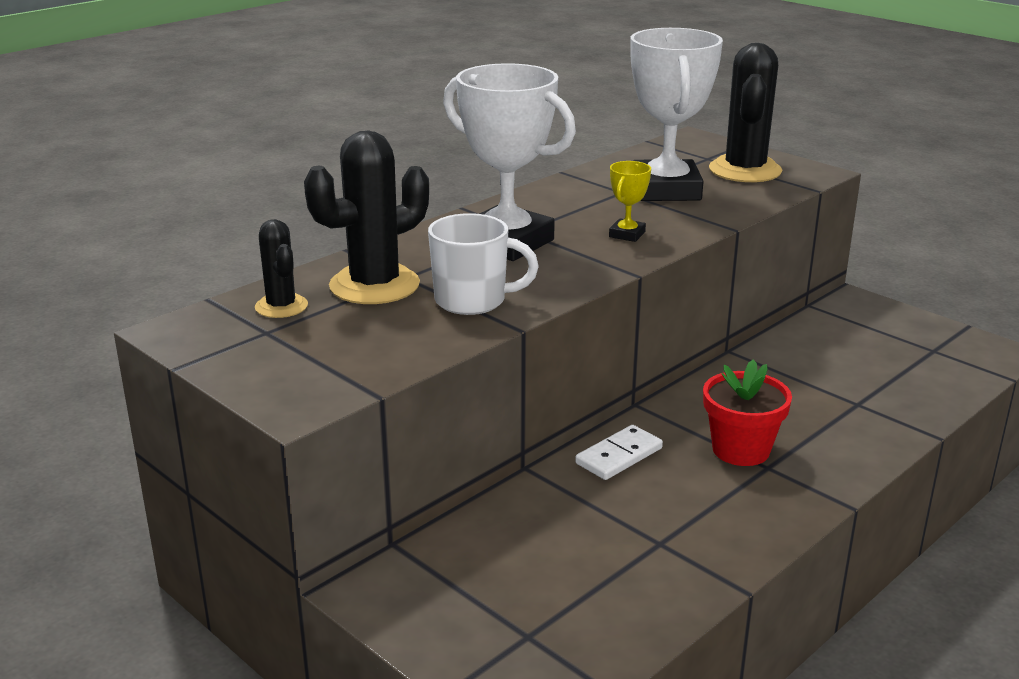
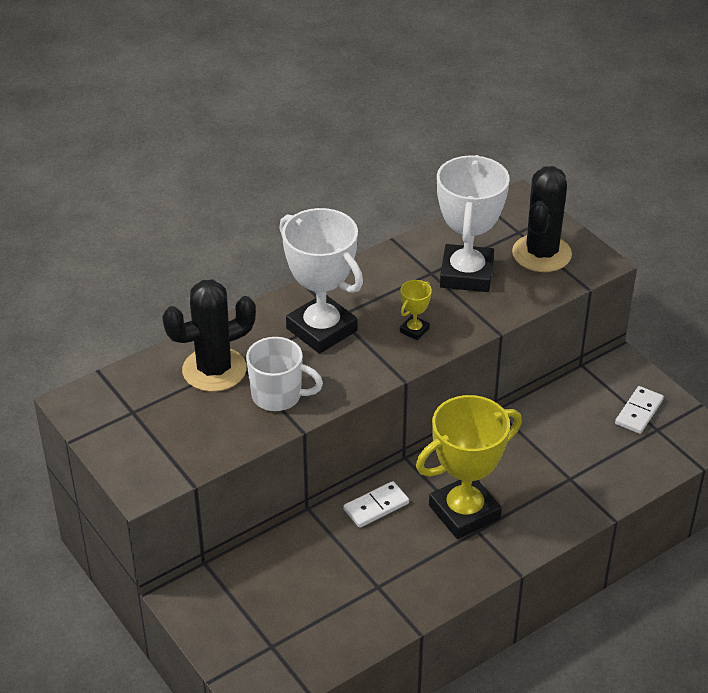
camera: 10 degrees right, 15 degrees up
(281, 306) = (146, 386): black cactus -> none
(740, 450) = (464, 512): red flower pot -> yellow trophy
(901, 337) = (639, 412): none -> white domino

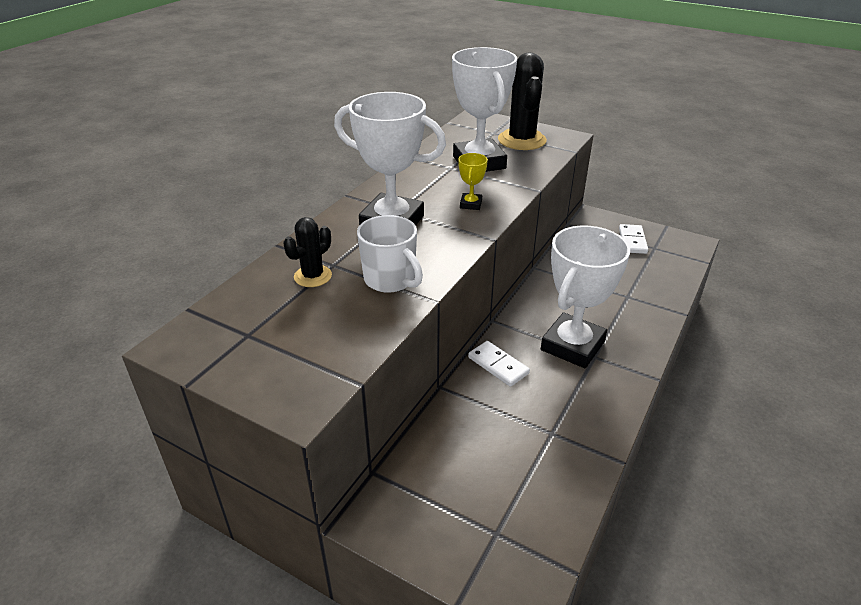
camera: 25 degrees left, 5 degrees down
(214, 370) = (313, 276): black cactus -> black cactus, size x0.56
(278, 396) = (390, 280): white mug -> white mug turned 60 degrees clockwise
(376, 506) = (498, 365): white domino -> white domino turned 75 degrees counterclockwise
(464, 512) = (572, 346): yellow trophy -> white trophy

